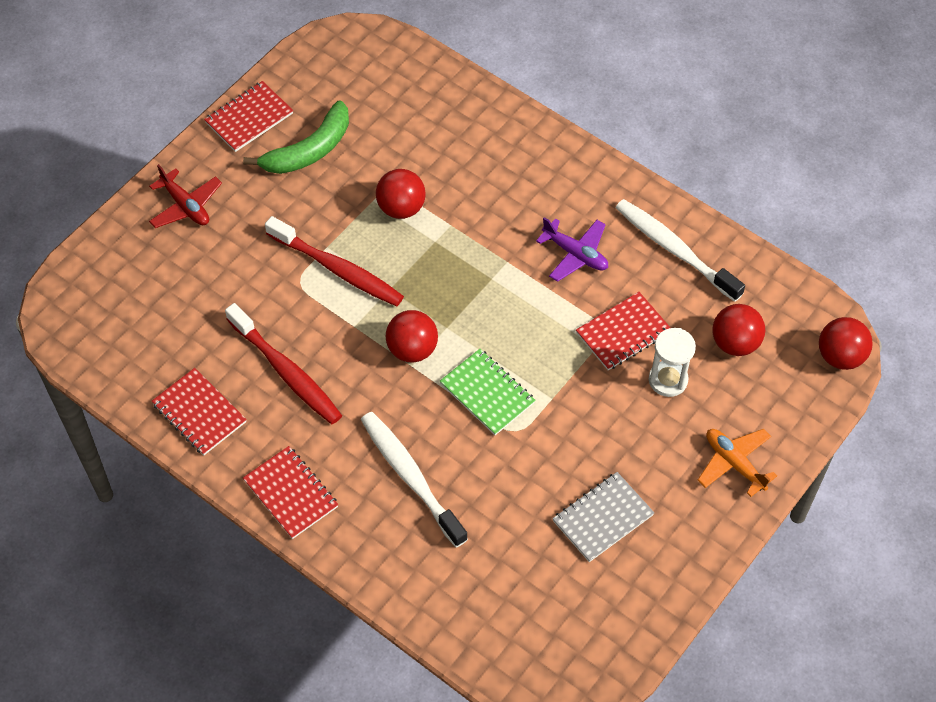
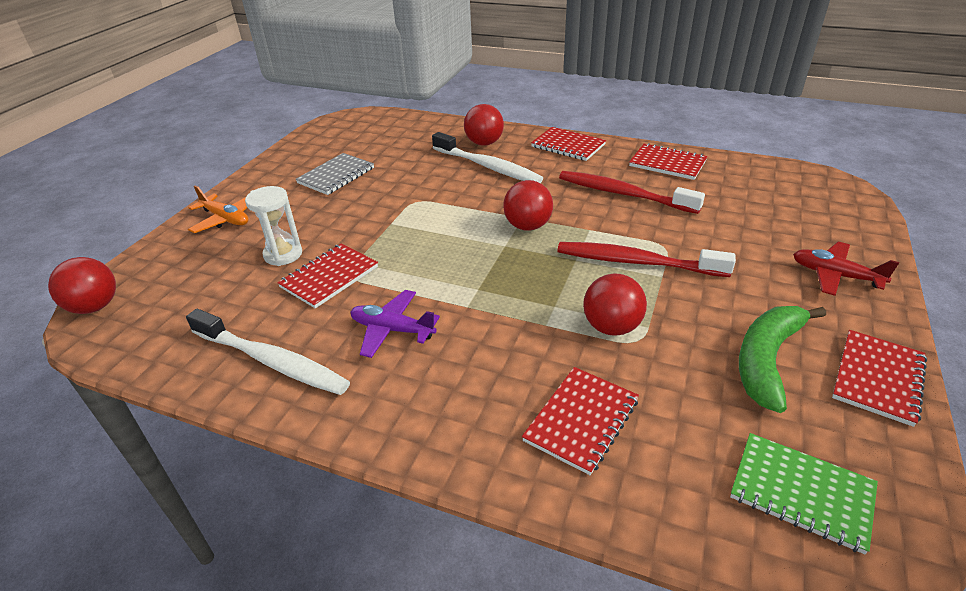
camera: 165 degrees right, 20 degrees down
(463, 143) = (581, 420): none -> red notebook
(487, 393) = (448, 215): green notebook -> green notebook (801, 492)
(735, 343) = (210, 293): red ball -> red ball (484, 143)

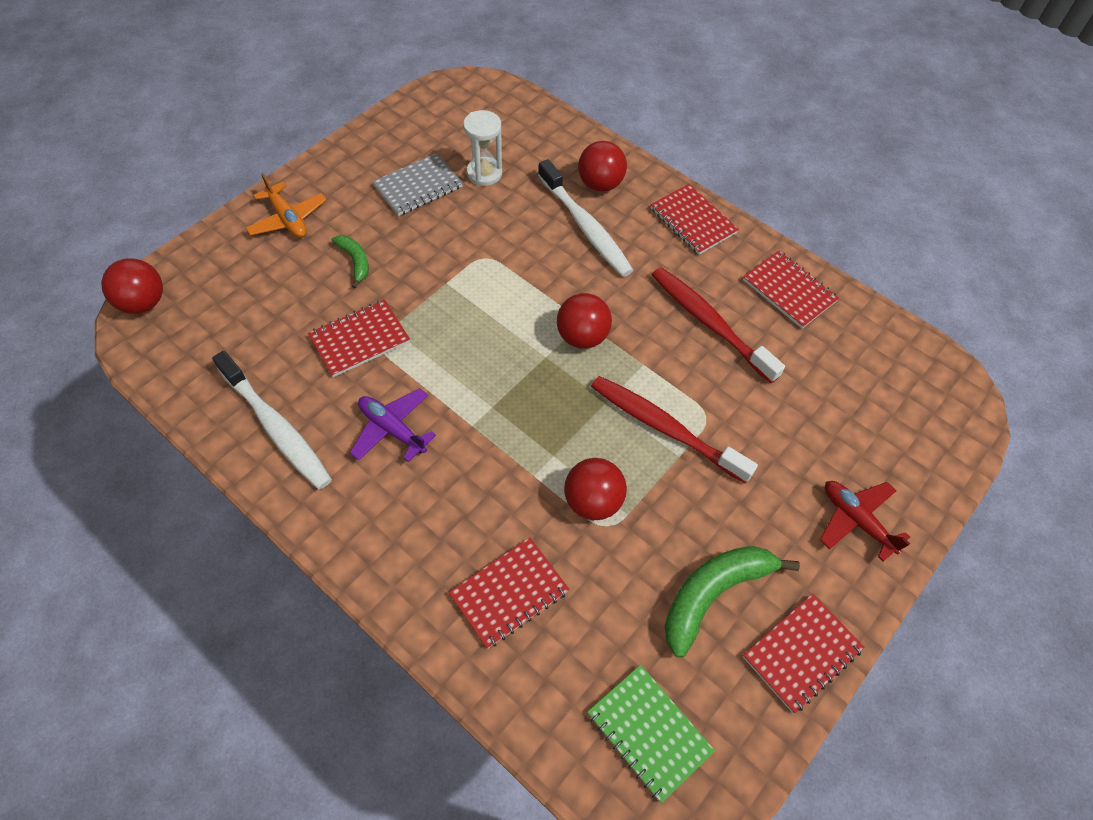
camera: 15 degrees right, 20 degrees up
(283, 254) = (327, 292): white hourglass -> white hourglass (484, 173)
(301, 230) = (355, 261): none -> green banana

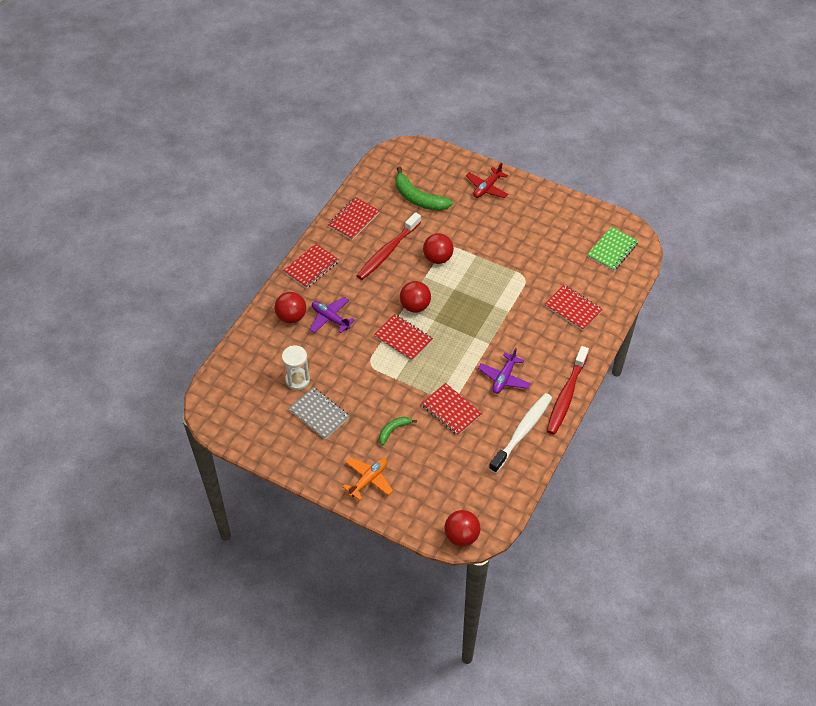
camera: 100 degrees left, 5 degrees down
(585, 226) = (330, 318): white toothbrush -> purple plane
(592, 501) = (514, 285): red ball -> red ball (438, 258)
(665, 428) = (462, 262): red toothbrush -> red toothbrush (566, 395)
(713, 594) = (543, 235): green banana -> green banana (418, 198)
(801, 653) = (558, 203): red notebook -> red notebook (403, 338)

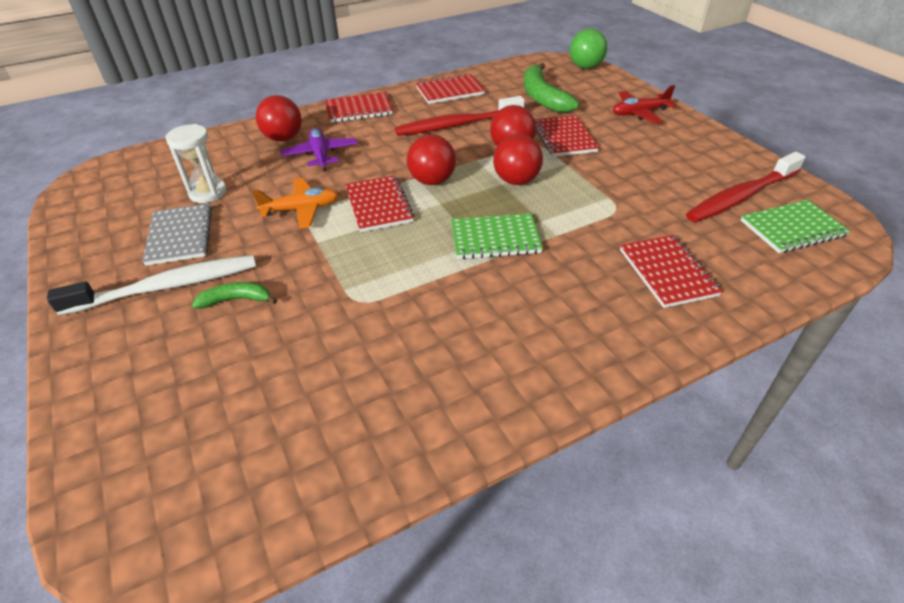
camera: 35 degrees right, 10 degrees down
(368, 480) = (120, 346): orange plane -> orange plane (301, 209)
(421, 151) = (585, 67): none -> green ball
(451, 410) = (343, 315): red notebook -> red notebook (564, 138)
(461, 536) = (117, 536): red ball -> red ball (516, 181)
(481, 329) = (495, 238): none -> green notebook
(504, 378) = (468, 312): purple plane -> none
(522, 432) = (419, 409): white toothbrush -> white toothbrush (166, 287)
(566, 395) = (555, 391): red toothbrush -> red toothbrush (741, 196)

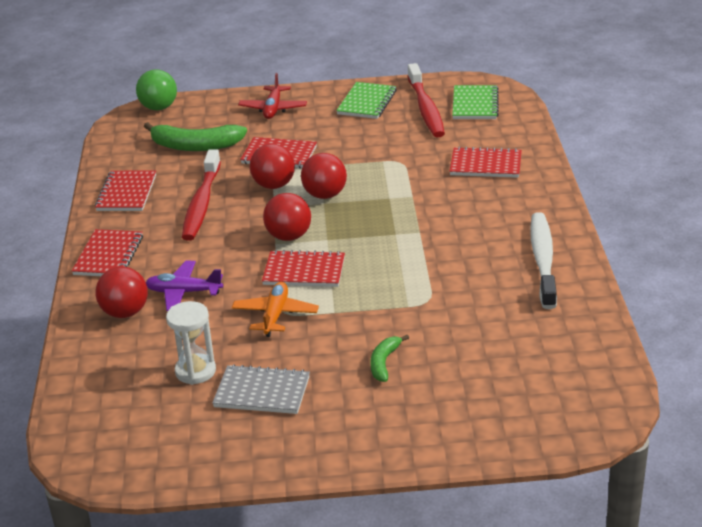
camera: 65 degrees left, 10 degrees down
(166, 287) = (338, 402): white toothbrush -> white toothbrush (543, 260)
(495, 238) = (396, 224): green notebook -> green notebook (366, 102)

